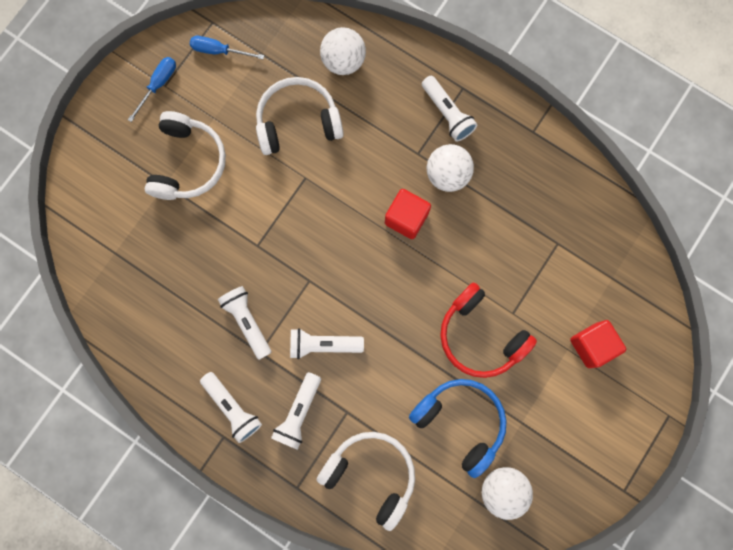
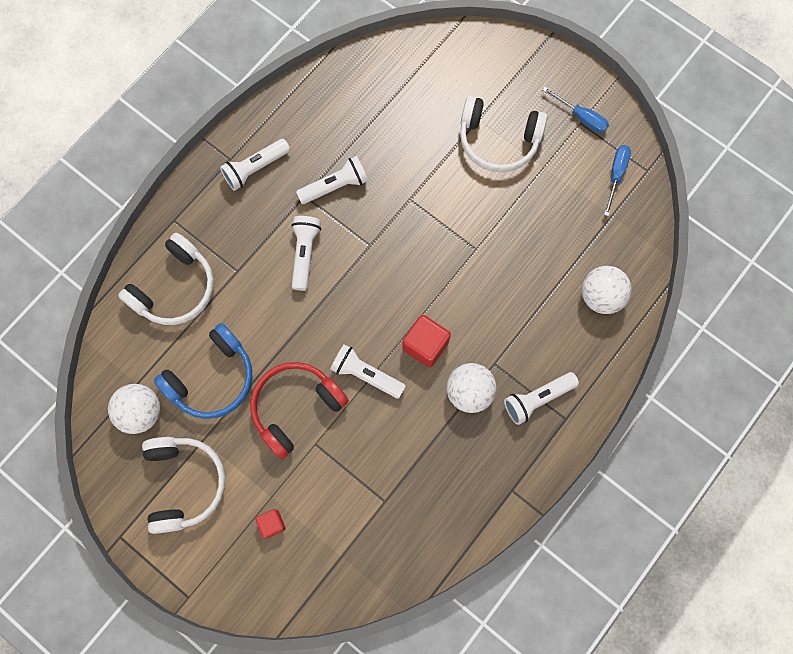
camera: 95 degrees right, 5 degrees down
(298, 122) = (535, 246): white headphones -> white headphones (184, 483)
(298, 412) = (242, 227): white flashlight -> white flashlight (366, 374)
(592, 345) = (272, 524): red cube -> red cube, size x0.59

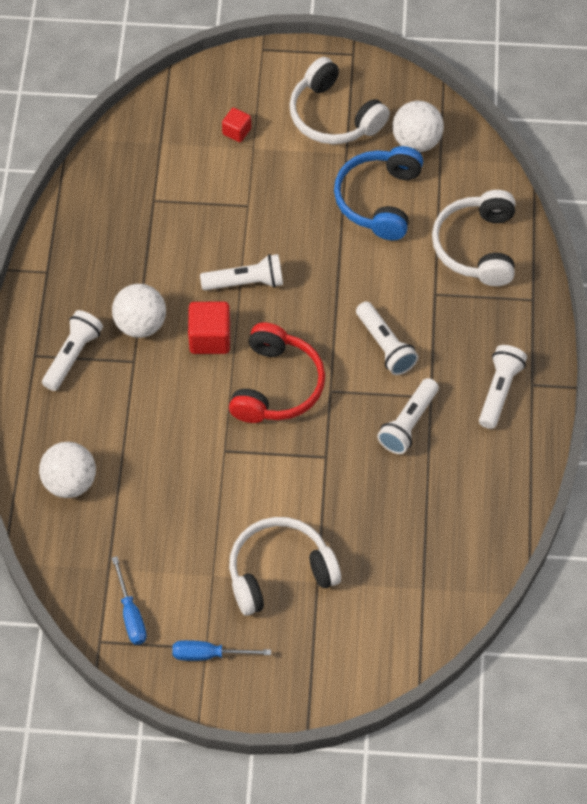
camera: 145 degrees right, 15 degrees down
(296, 407) = (287, 221): red headphones -> red headphones (276, 385)

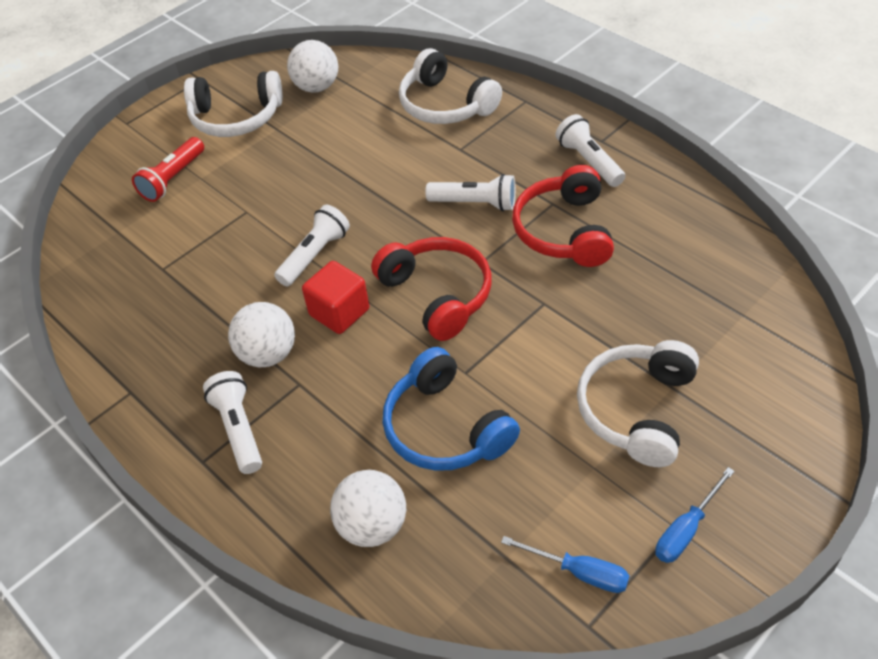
camera: 45 degrees left, 10 degrees down
(236, 131) = (173, 179): red cube -> red flashlight
(379, 200) = (340, 133): blue headphones -> blue headphones (445, 427)
(408, 423) = (564, 231): white flashlight -> red headphones

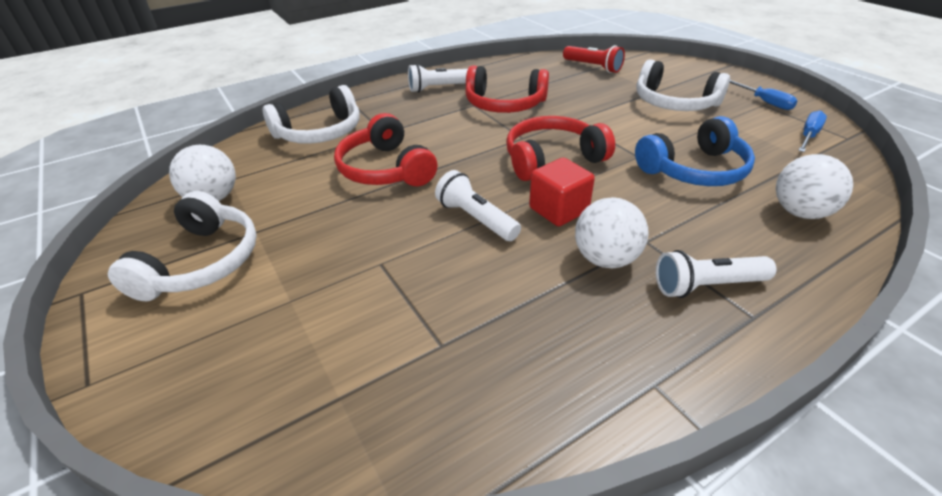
camera: 80 degrees left, 10 degrees down
(173, 179) = (270, 329): red flashlight -> red flashlight (593, 67)
(386, 173) = (386, 169): none -> red headphones
(475, 203) = (455, 133): white flashlight -> none

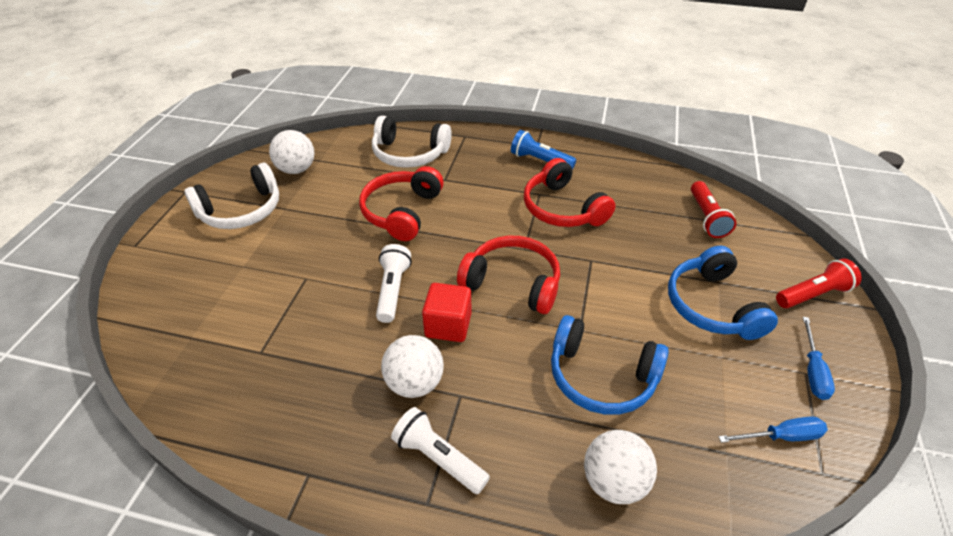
camera: 45 degrees right, 5 degrees up
(438, 88) = (540, 161): white flashlight -> blue flashlight
(674, 103) = (712, 306): white headphones -> blue headphones
(702, 72) = (813, 294): none -> red flashlight

